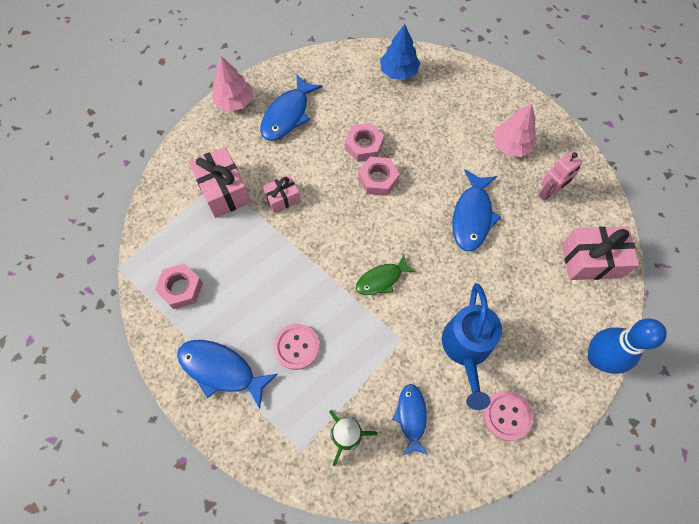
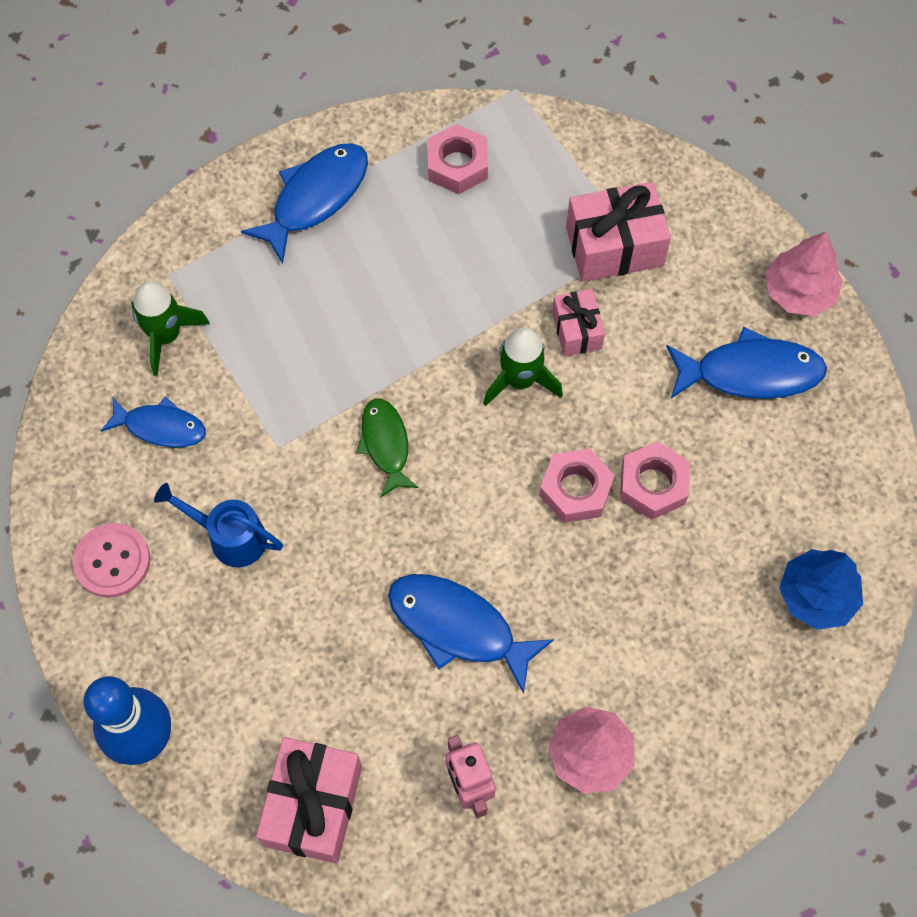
camera: 105 degrees right, 0 degrees up
(287, 115) = (750, 372): blue fish -> blue fish turned 135 degrees clockwise
(296, 347) = (316, 299): pink button -> none
(321, 220) = (520, 380): none -> green rocket
(466, 350) = (229, 537): blue watering can -> blue watering can, size x0.66

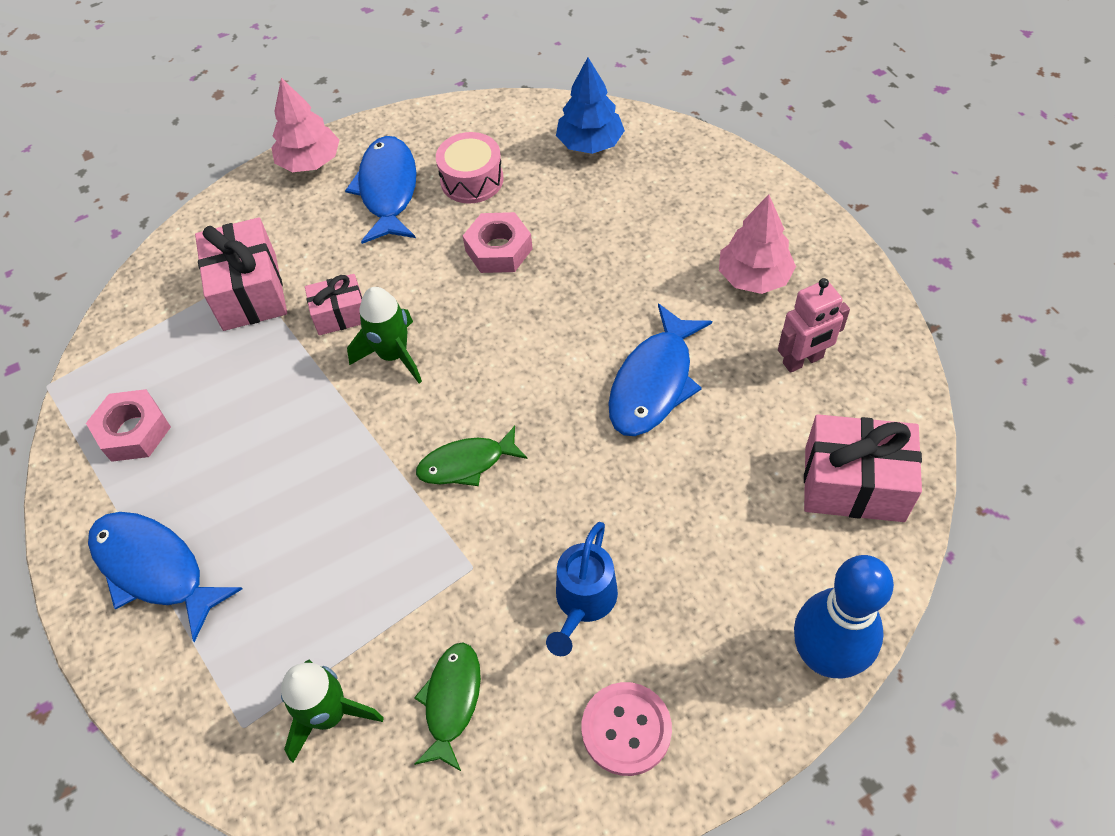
camera: 90 degrees left, 10 degrees down
(161, 427) = (451, 701): blue fish -> green fish
(575, 489) = (507, 304): pink nut -> none
(761, 460) = (472, 180): none -> pink drum

